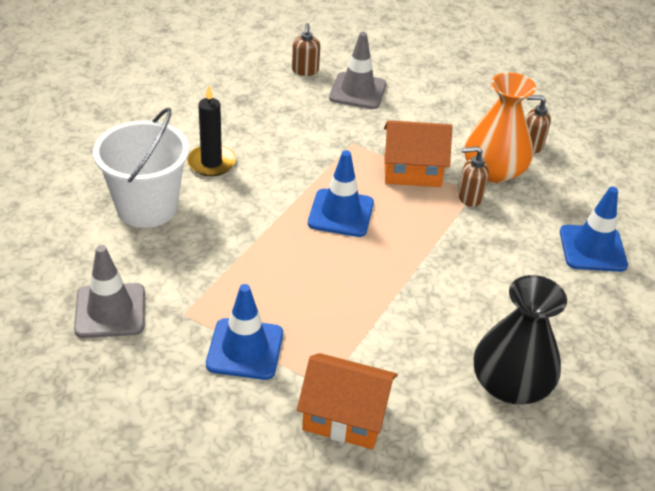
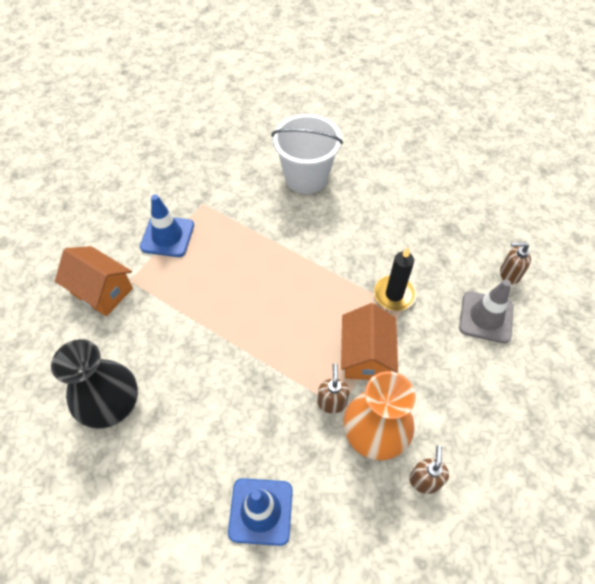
camera: 95 degrees right, 15 degrees up
(110, 311) = (208, 168): grey traffic cone -> none
(211, 163) = (360, 211): black candle -> black candle (394, 294)
(341, 213) = (305, 296): blue traffic cone -> none
(345, 417) = (102, 291): orange house -> orange house turned 75 degrees counterclockwise

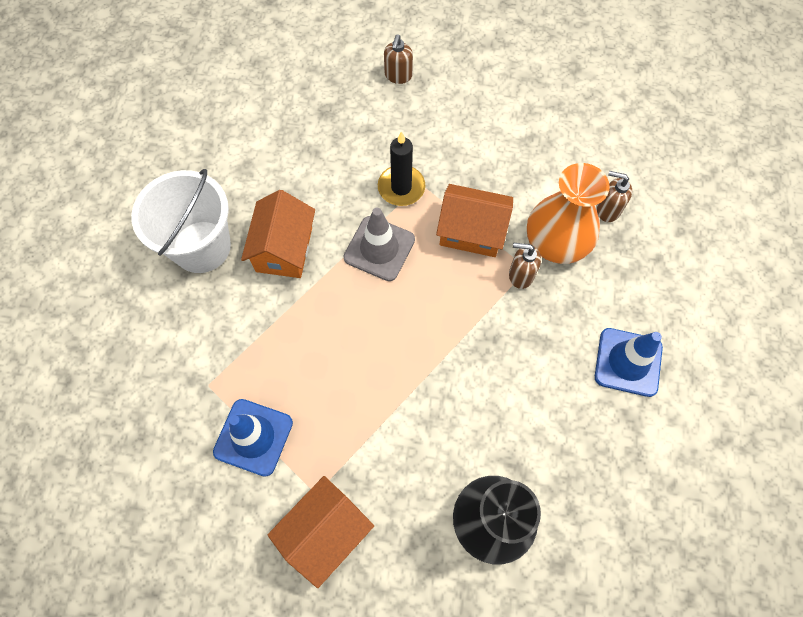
camera: 80 degrees left, 10 degrees up
(315, 225) = (284, 249): none -> orange house
(486, 317) = (445, 111): grey traffic cone -> grey traffic cone (379, 248)

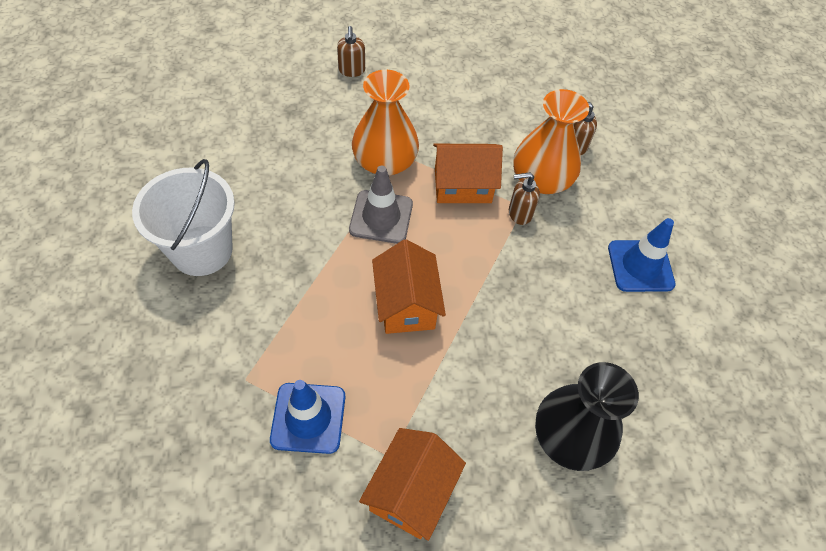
camera: 20 degrees left, 10 degrees down
(284, 249) = (287, 236): orange house -> orange house (406, 304)
(401, 187) = (385, 161): black candle -> orange vase

